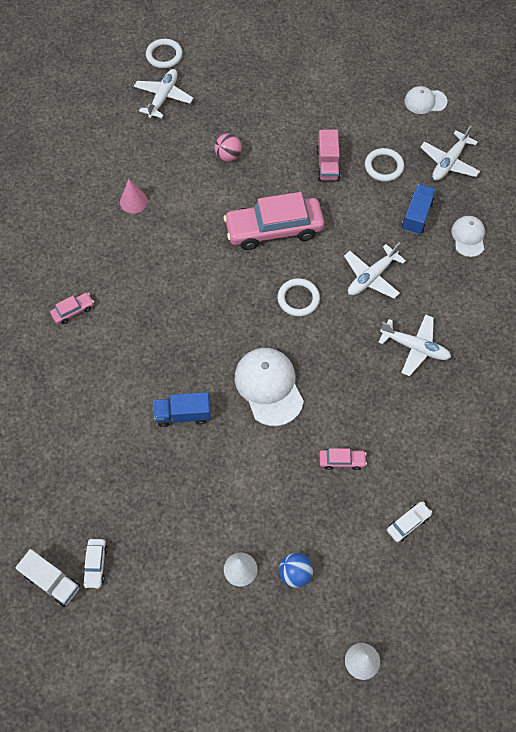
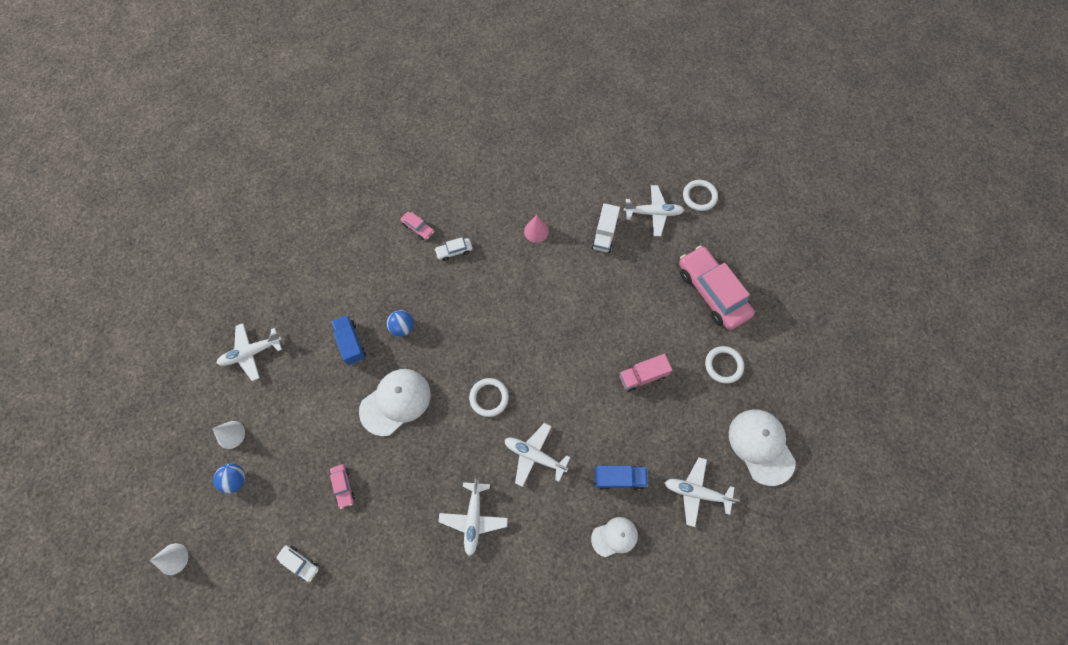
camera: 70 degrees right, 5 degrees up
(52, 581) = (195, 303): white truck -> white truck (604, 234)
(95, 564) = (213, 327): white car -> white car (454, 251)
(148, 526) = (251, 353): none -> white plane
(187, 358) = (402, 327): none -> blue ball
(228, 156) = (614, 288): pink ball -> none
(274, 229) = (552, 353): pink car -> pink car (712, 292)
(384, 166) = (663, 429): white ring -> white ring (723, 365)
(425, 101) = (761, 446): white cap -> white cap, size x1.70

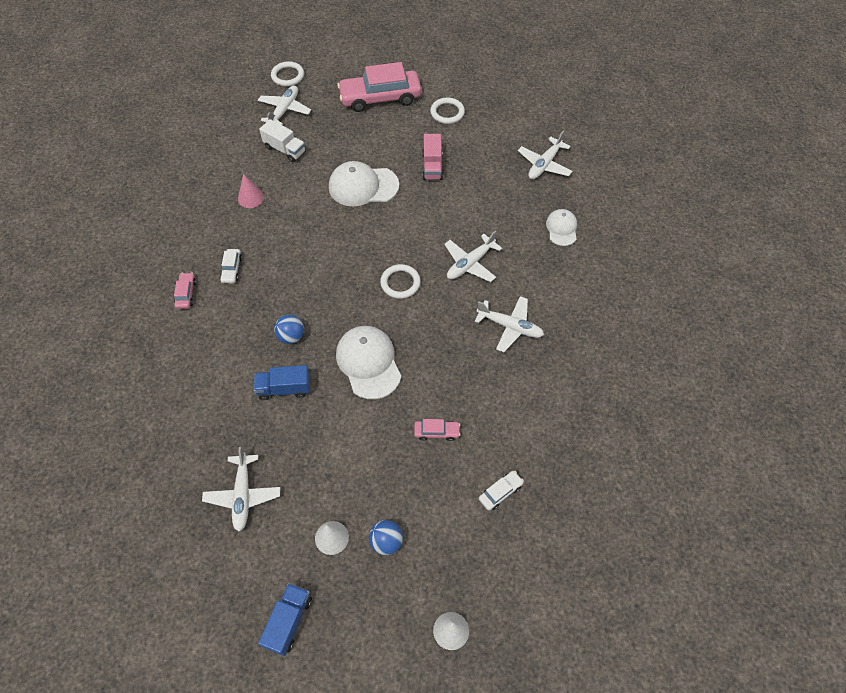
camera: 70 degrees left, 10 degrees down
(418, 228) = (186, 294): pink car -> pink car turned 60 degrees counterclockwise
(619, 478) = (514, 210): blue truck -> blue truck (288, 621)
(761, 446) = (523, 113): white cap -> white cap (363, 186)

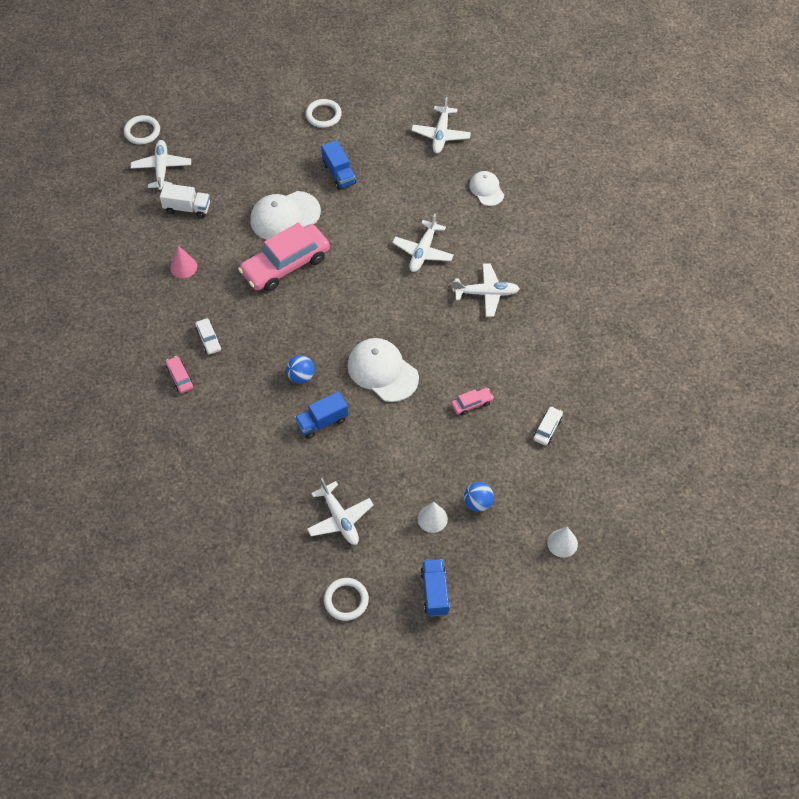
camera: 25 degrees left, 0 degrees up
(380, 98) = (250, 122): pink car -> pink car (285, 265)
(400, 283) = (371, 292): white ring -> white ring (346, 600)
(432, 166) = (339, 173): pink truck -> blue truck

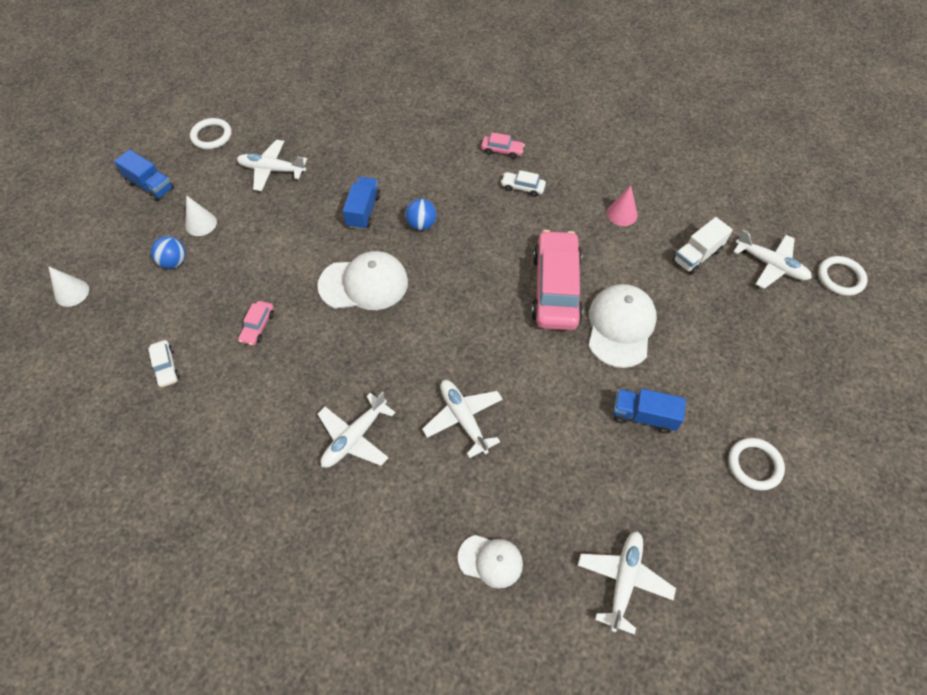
camera: 130 degrees right, 0 degrees up
(441, 135) = (623, 580): white plane -> white plane turned 60 degrees clockwise

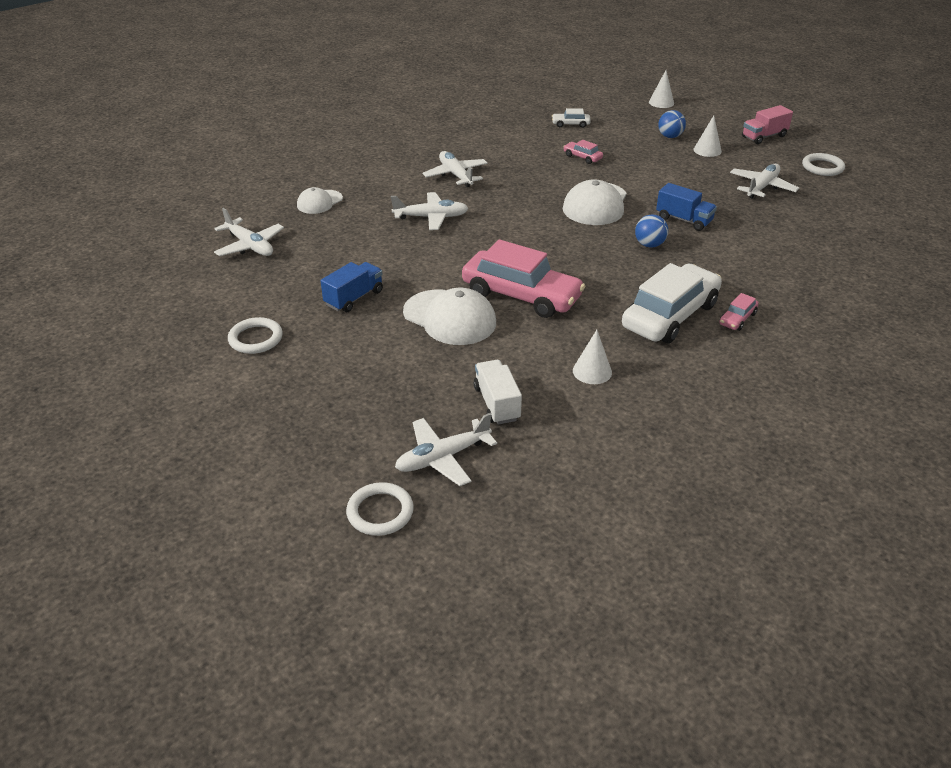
camera: 115 degrees right, 20 degrees down
(150, 186) = (764, 136): blue truck -> pink truck
(522, 187) = (670, 316): white car -> white car, size x2.34
(622, 214) = (592, 371): pink cone -> white cone

